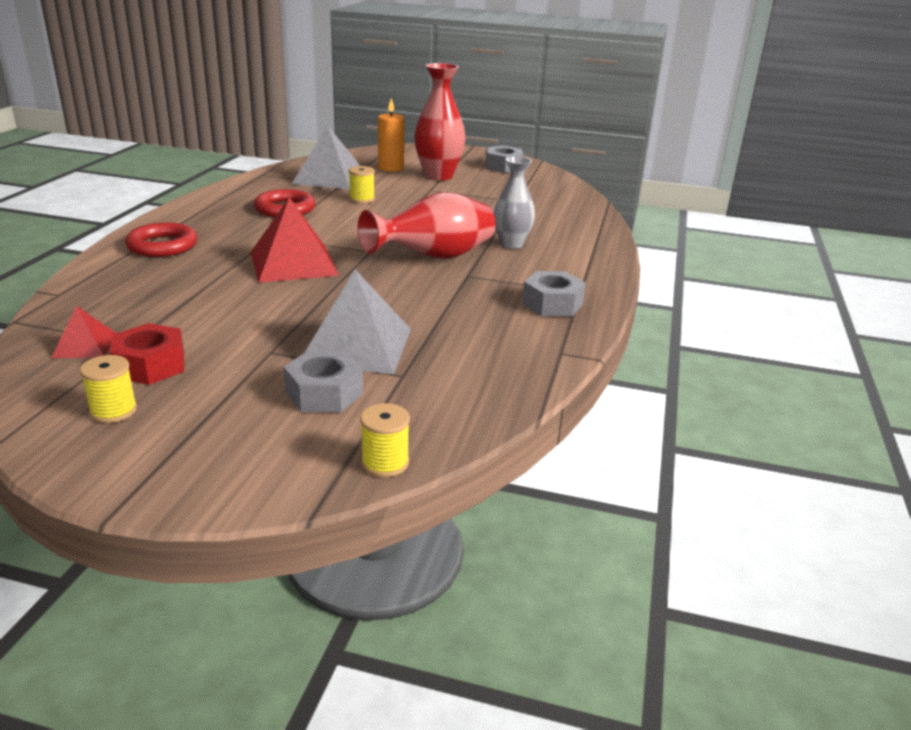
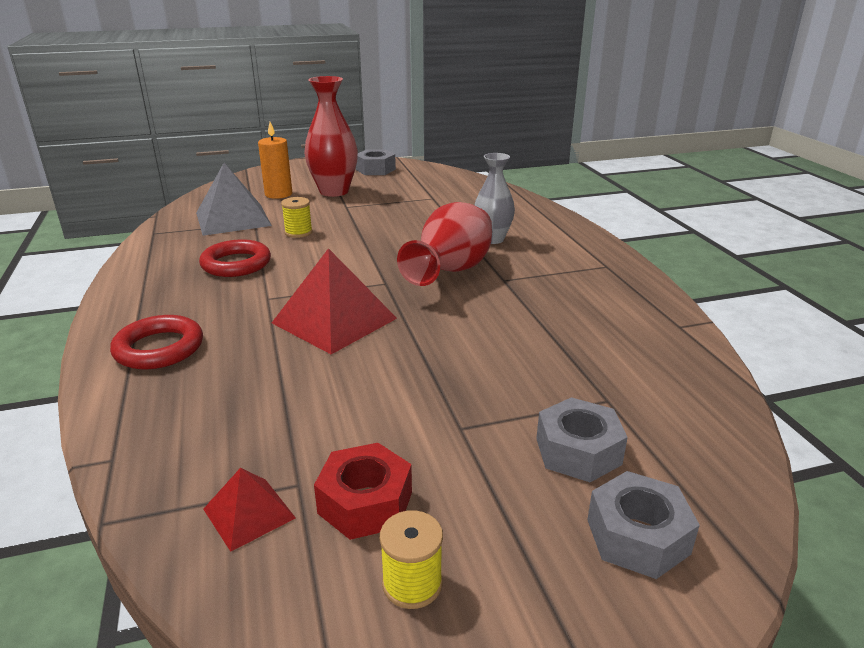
camera: 30 degrees left, 0 degrees up
(356, 345) = (526, 386): grey pyramid -> none
(385, 463) = (737, 500): yellow spool -> none
(552, 304) = (606, 284): grey nut -> grey nut (637, 536)

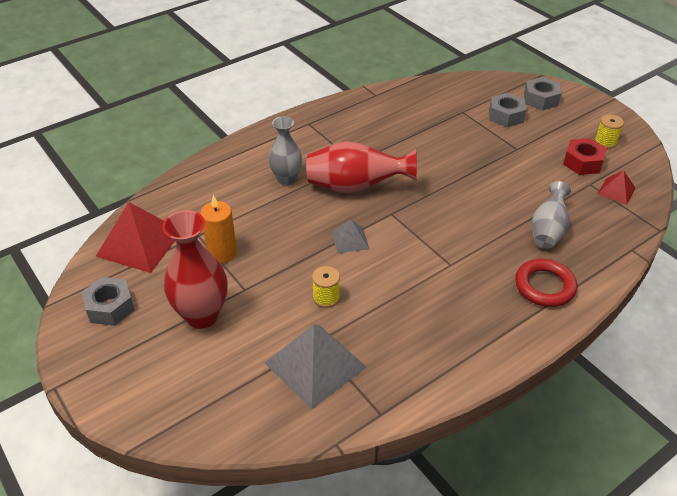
camera: 110 degrees left, 15 degrees up
(236, 264) = (410, 309): red ring -> none
(242, 386) = (548, 230): none -> grey vase
(278, 194) = (226, 361): orange candle -> orange candle (222, 253)
(334, 320) = (456, 220): red pyramid -> red pyramid (139, 243)
(363, 254) = (350, 240): none -> grey pyramid

